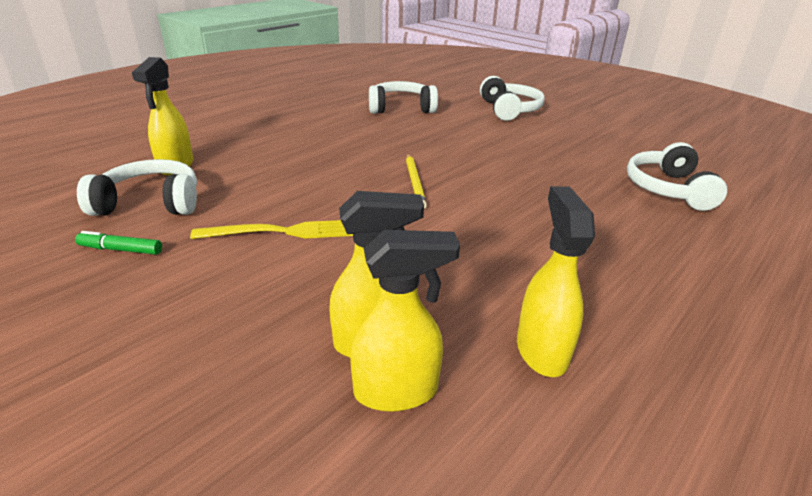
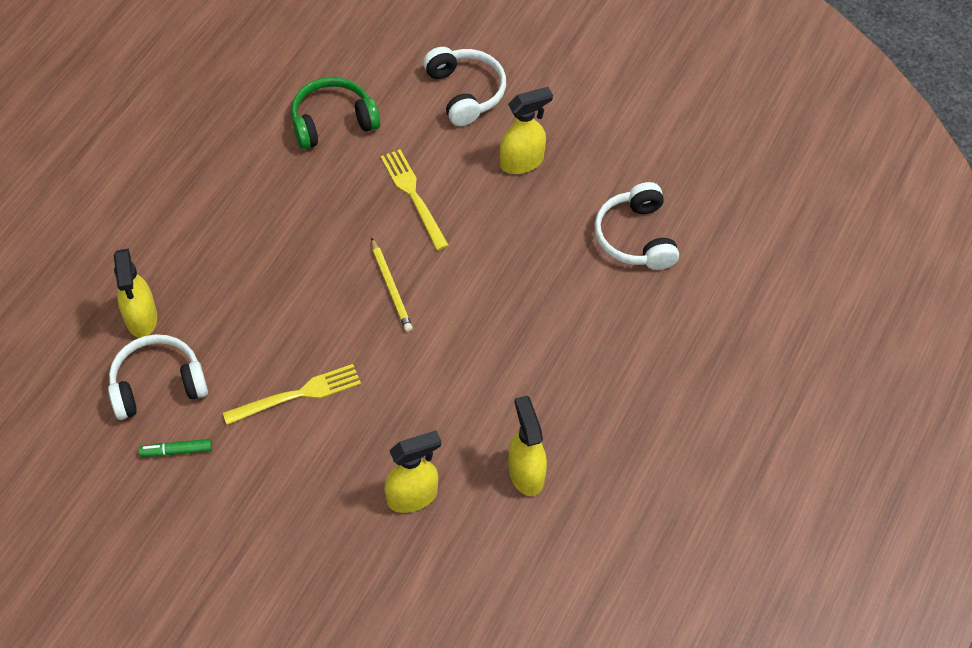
camera: 15 degrees left, 25 degrees up
(397, 391) = (439, 529): yellow spray bottle -> yellow spray bottle (522, 162)
(401, 108) = (332, 122): white headphones -> green headphones
(453, 143) = (413, 196): none -> yellow fork

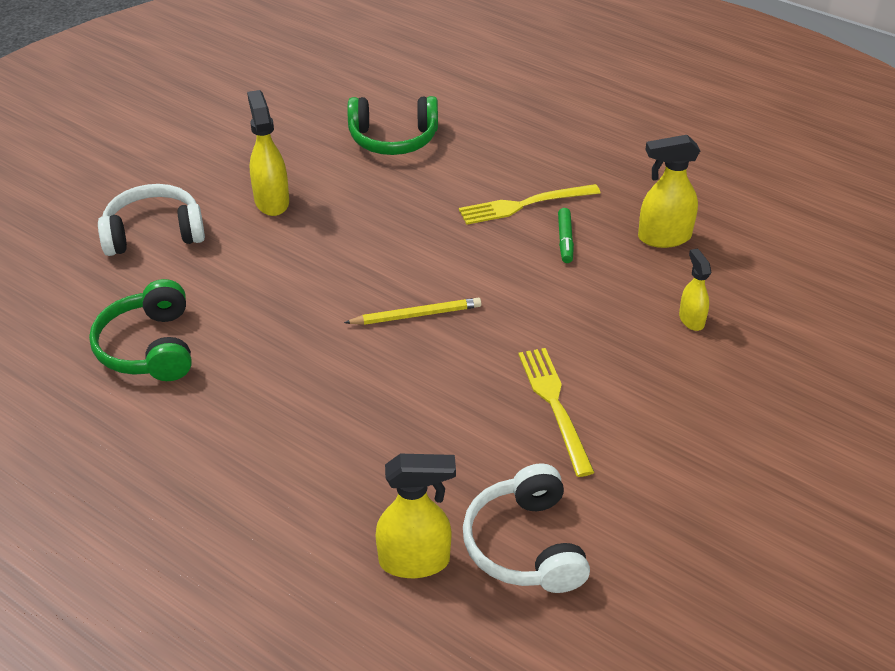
camera: 80 degrees left, 15 degrees down
(176, 451) = (628, 527): green marker -> green marker (565, 240)
(413, 196) = (290, 286): yellow fork -> yellow fork (524, 205)
(413, 496) = (691, 319): yellow spray bottle -> yellow spray bottle, size x0.61
(635, 237) = (393, 139): white headphones -> green headphones

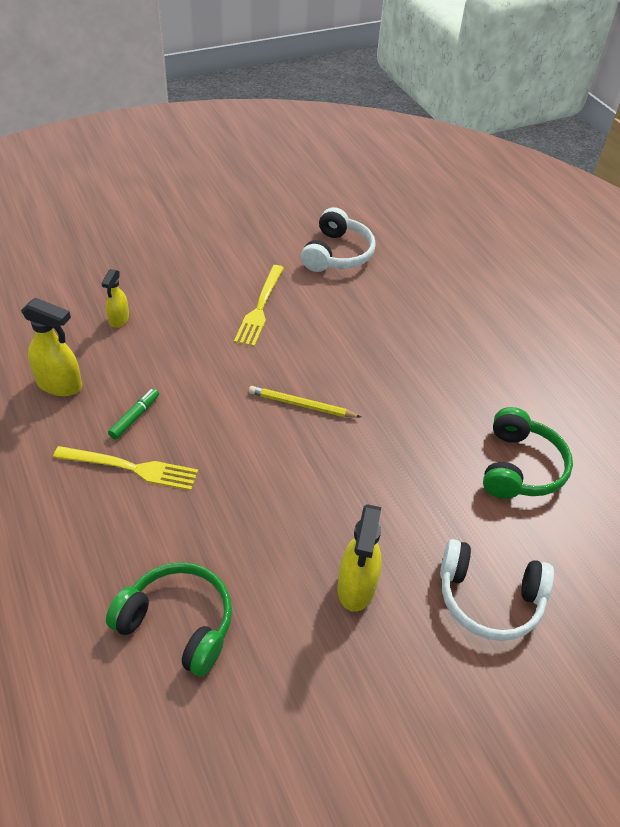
camera: 155 degrees left, 5 degrees up
(415, 561) = (399, 269): yellow spray bottle -> none

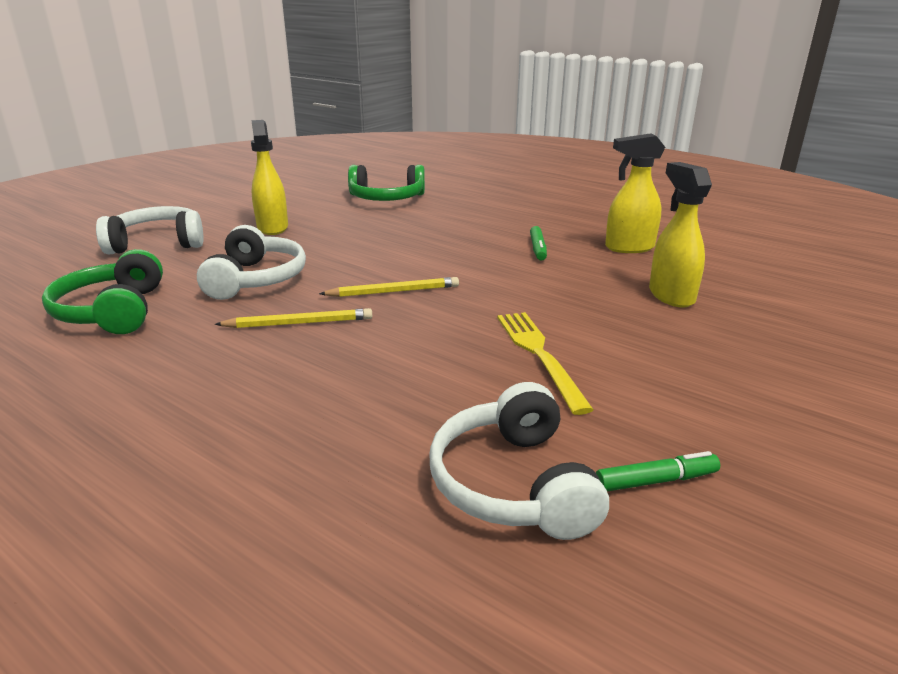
camera: 155 degrees right, 20 degrees down
(119, 319) = (671, 295): yellow spray bottle -> yellow spray bottle, size x1.63
(131, 468) = (499, 230): yellow fork -> none
(282, 234) = (656, 481): none -> green marker
(386, 395) = (298, 323): none -> yellow pencil
(402, 471) = (256, 279): none -> white headphones

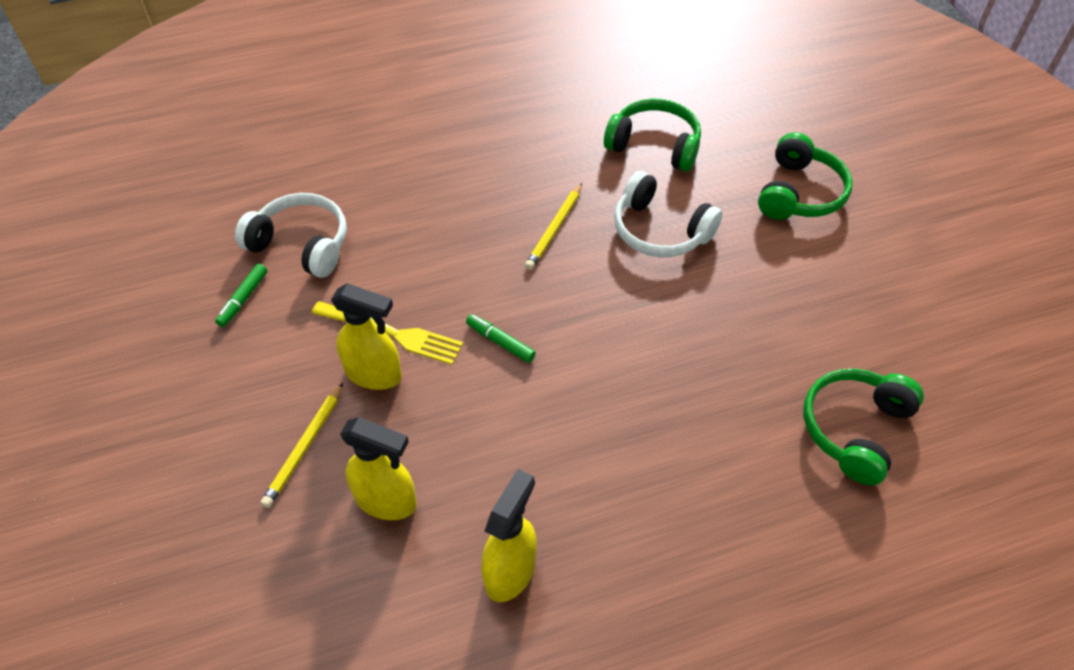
camera: 125 degrees right, 25 degrees up
(158, 243) = (799, 193): white headphones -> green headphones
(272, 227) = (798, 283): yellow spray bottle -> yellow spray bottle (374, 374)
(393, 291) = (565, 304): yellow pencil -> yellow pencil (304, 447)
(537, 249) = (575, 475): green marker -> green marker (500, 342)

